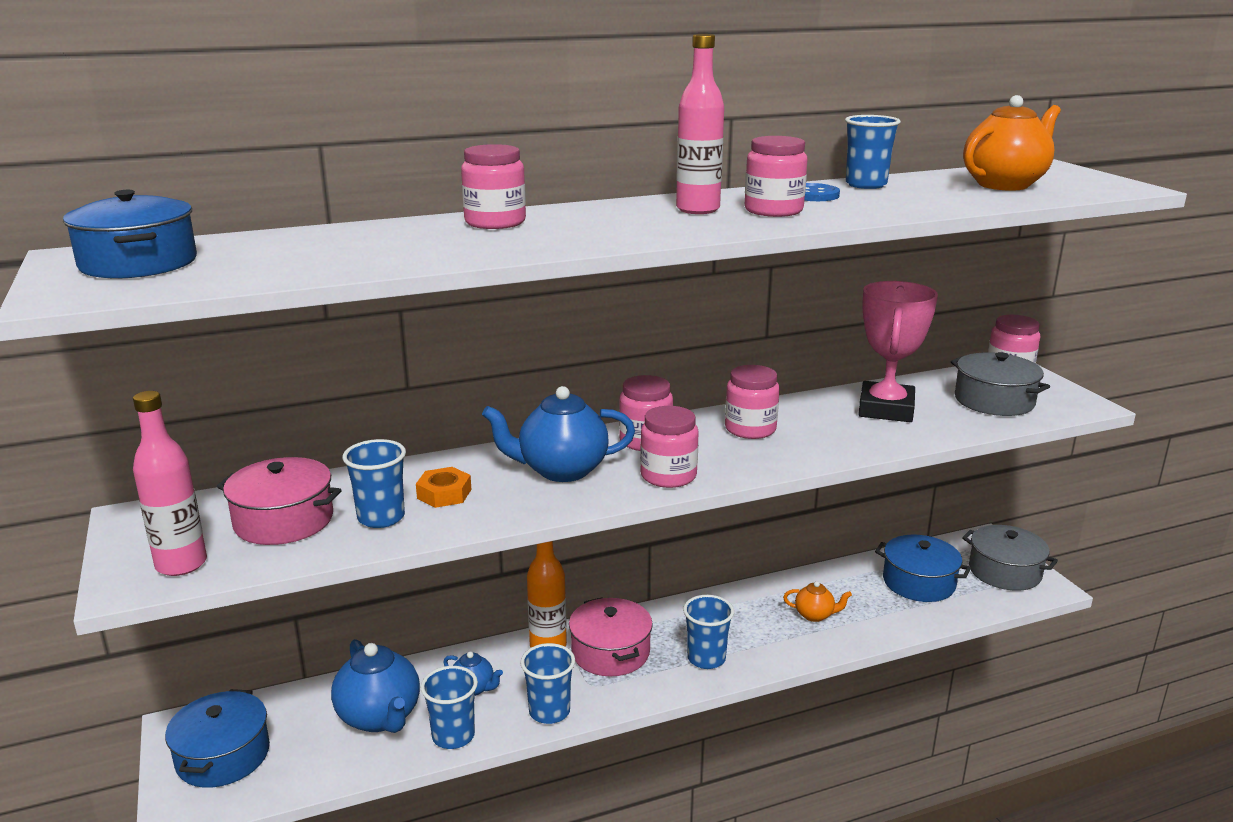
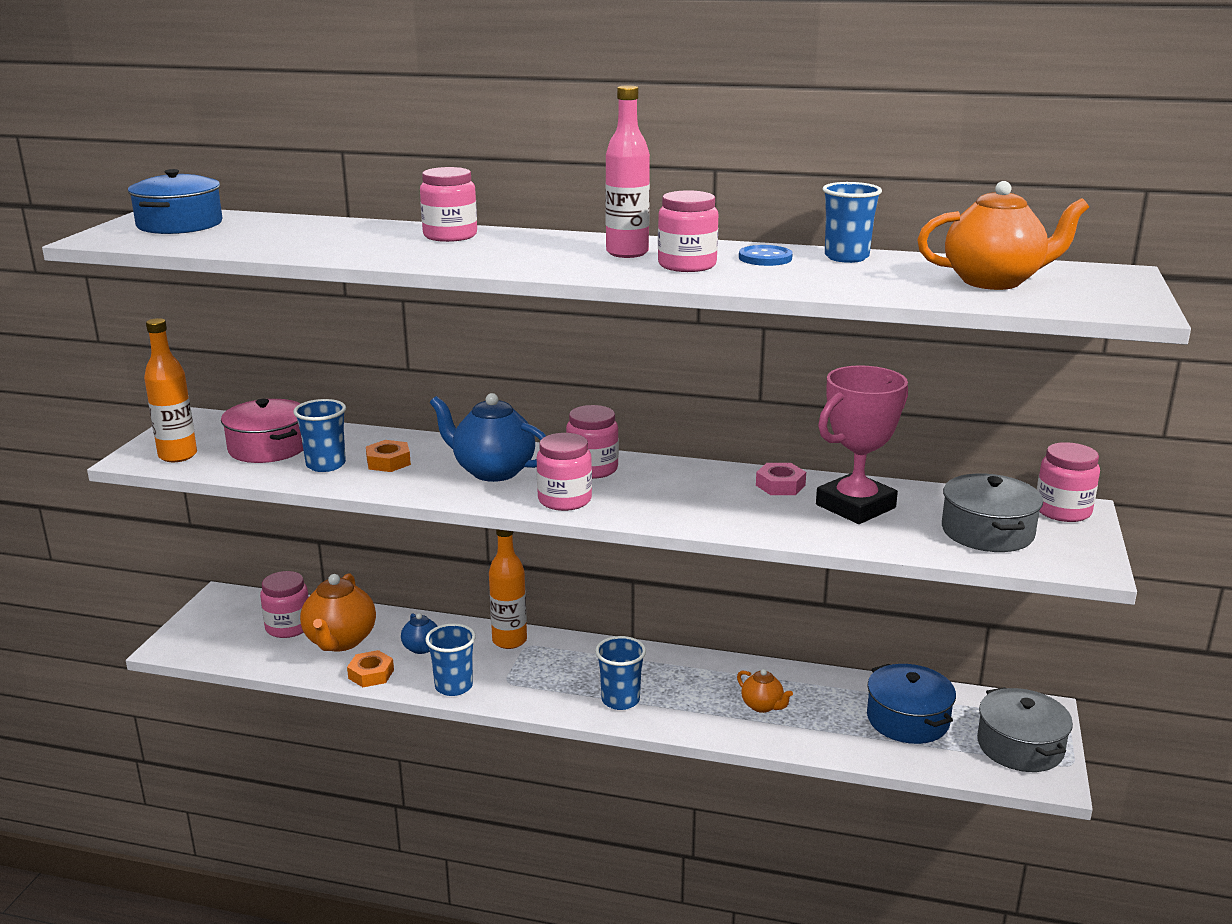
camera: 35 degrees right, 0 degrees up
(181, 564) = (178, 456): pink bottle -> orange bottle
(223, 755) = (225, 625): blue pot -> none
(380, 717) = (340, 641): blue teapot -> orange teapot
(453, 736) = (371, 674): blue cup -> orange nut
(610, 652) = (550, 664): pink pot -> none
(750, 429) = (696, 485): pink jar -> pink jar (288, 627)
(809, 409) = (780, 485): none -> pink nut

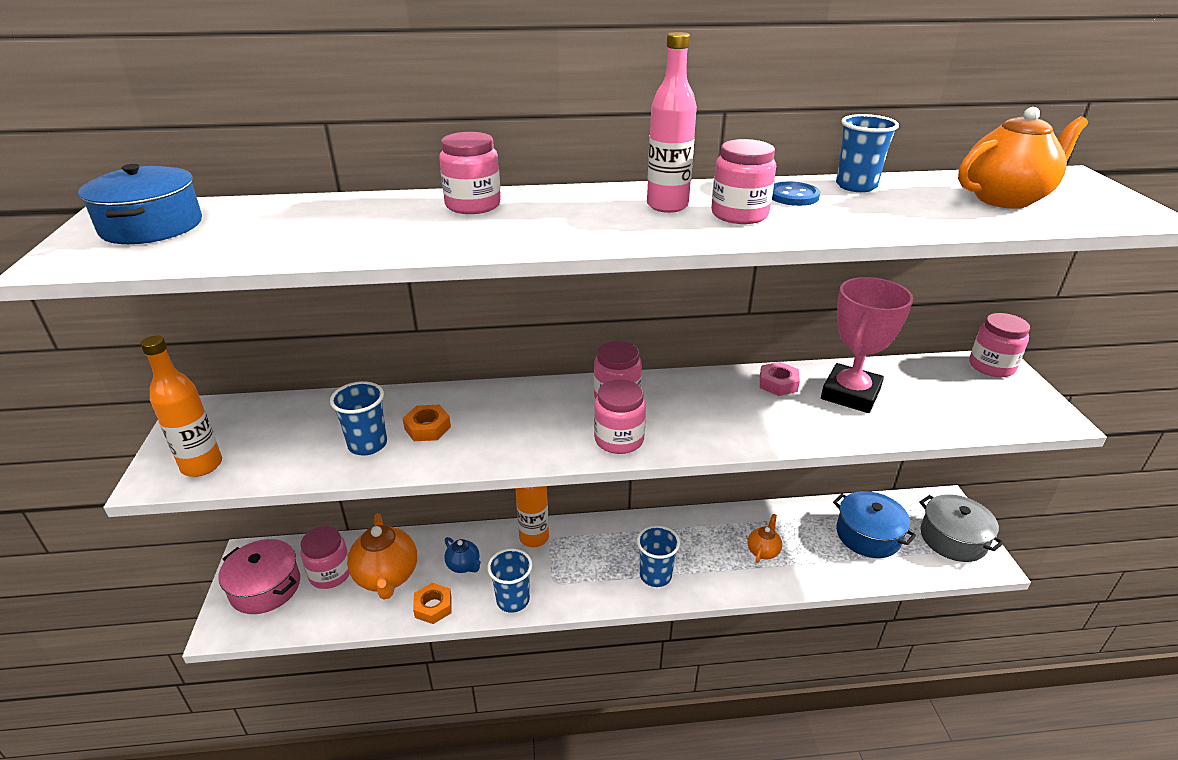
camera: 20 degrees left, 10 degrees up
(268, 448) = (295, 434): pink pot -> pink pot (265, 587)
(492, 471) = (532, 418): blue teapot -> none
(762, 706) = (763, 551): orange teapot -> orange teapot turned 90 degrees counterclockwise
(987, 532) = (962, 400): grey pot -> none

